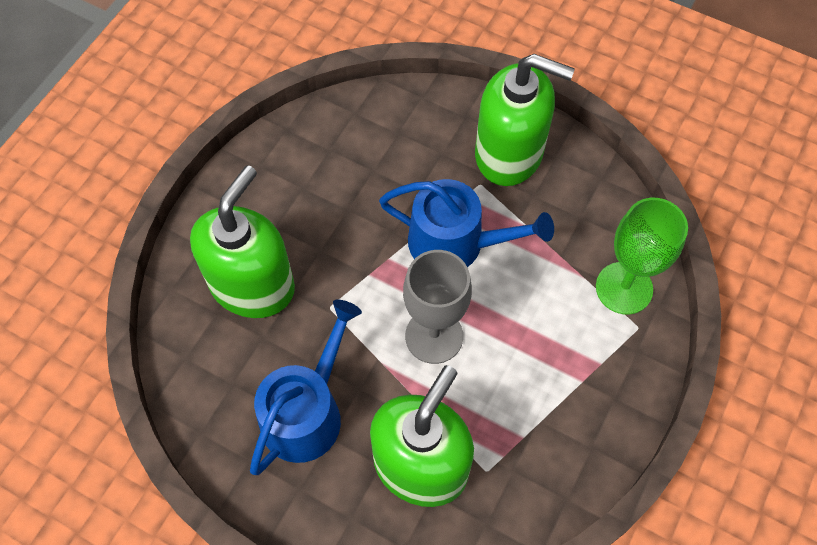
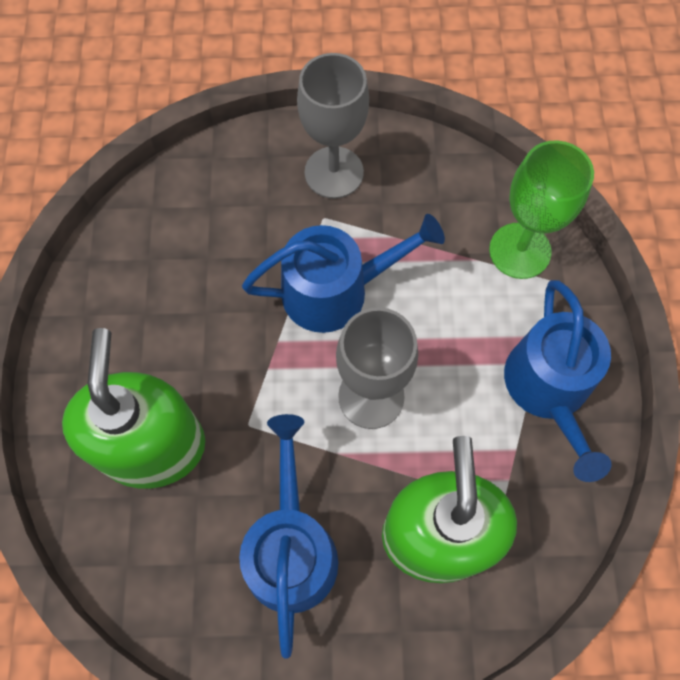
camera: 30 degrees left, 5 degrees up
(509, 153) = (334, 172): green soap dispenser -> grey goblet
(580, 406) = (549, 389): none -> blue watering can

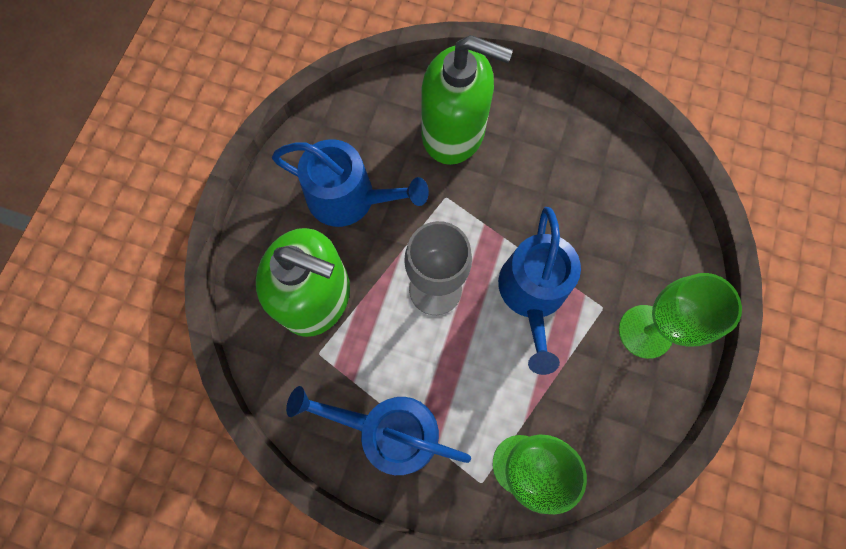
camera: 110 degrees right, 5 degrees up
(334, 172) = (645, 331): grey goblet -> green goblet

